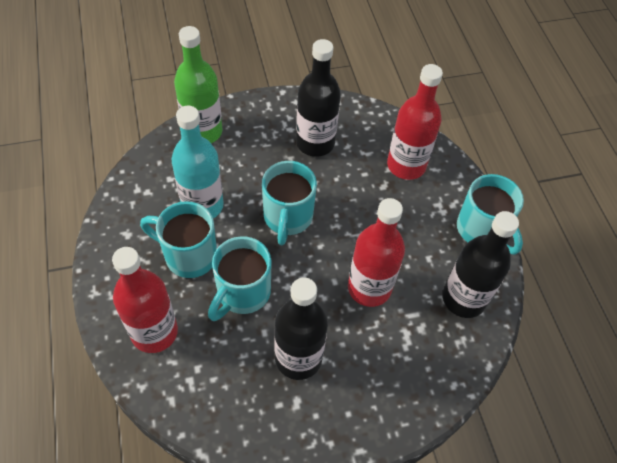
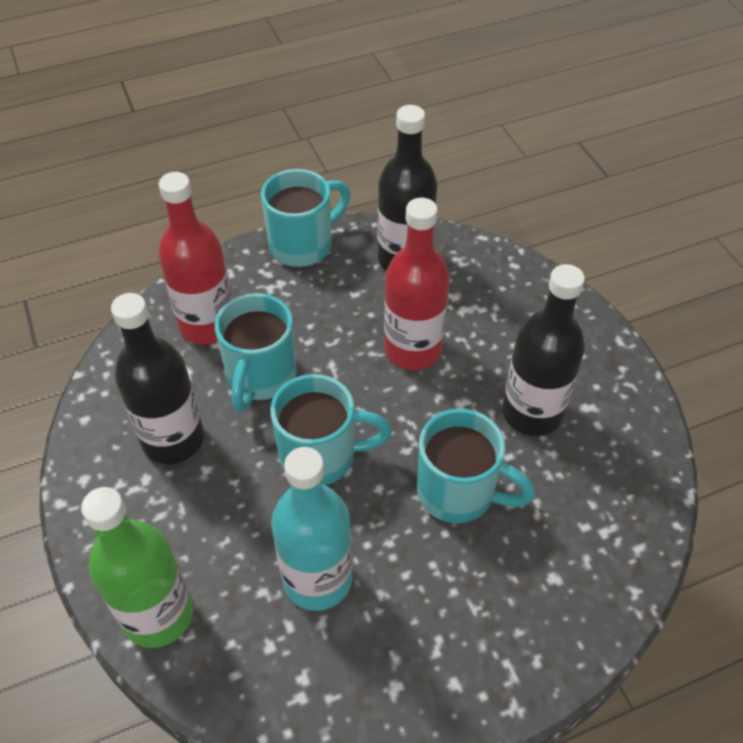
camera: 95 degrees left, 5 degrees down
(154, 332) = (552, 595): red bottle -> none
(189, 255) = (414, 578): turquoise mug -> turquoise mug (261, 377)

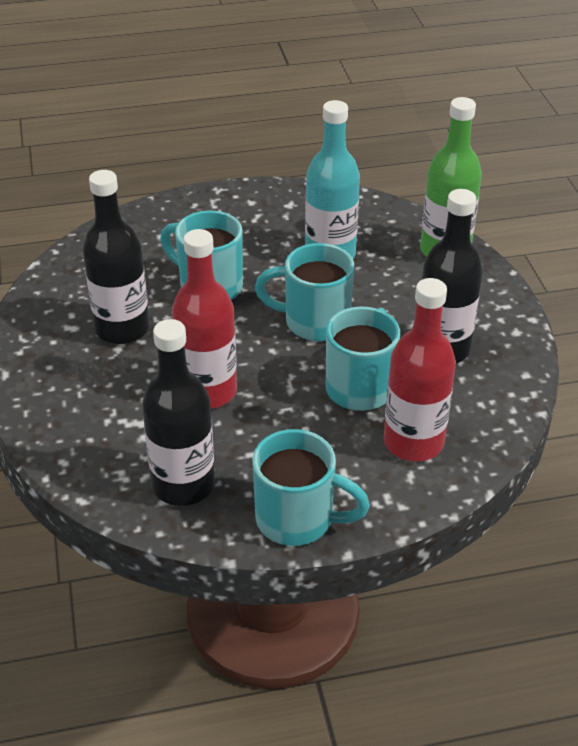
camera: 170 degrees left, 10 degrees down
(303, 245) = (297, 519): turquoise mug -> turquoise mug turned 135 degrees counterclockwise

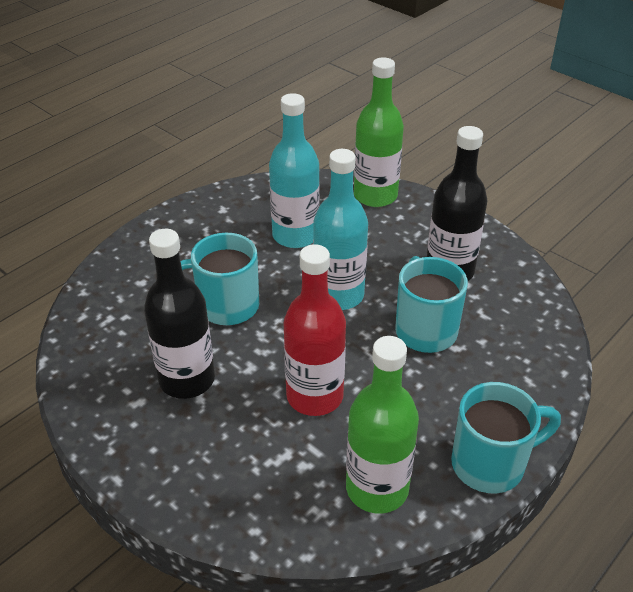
camera: 35 degrees left, 0 degrees up
(183, 485) = (377, 488): black bottle -> green bottle
(314, 322) = (338, 295): turquoise mug -> turquoise bottle
(413, 442) = (504, 353): red bottle -> none

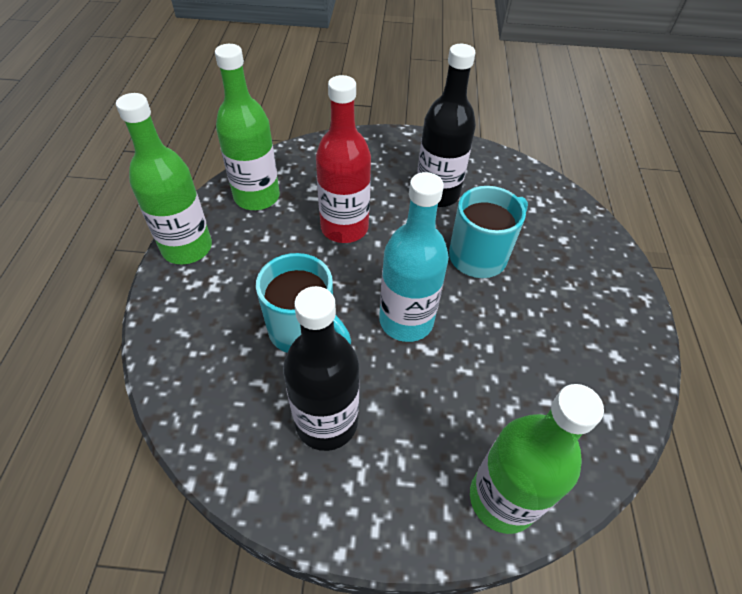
camera: 140 degrees right, 10 degrees up
(295, 235) = (514, 367): turquoise bottle -> none
(490, 464) = (187, 248): turquoise mug -> green bottle

